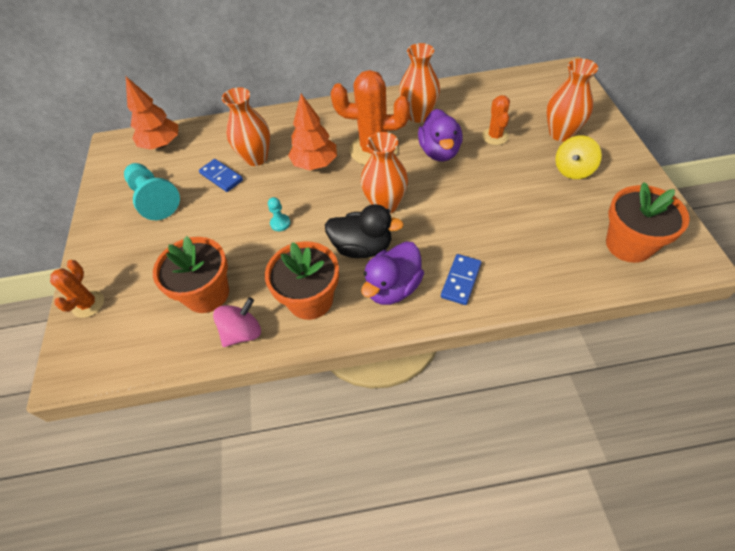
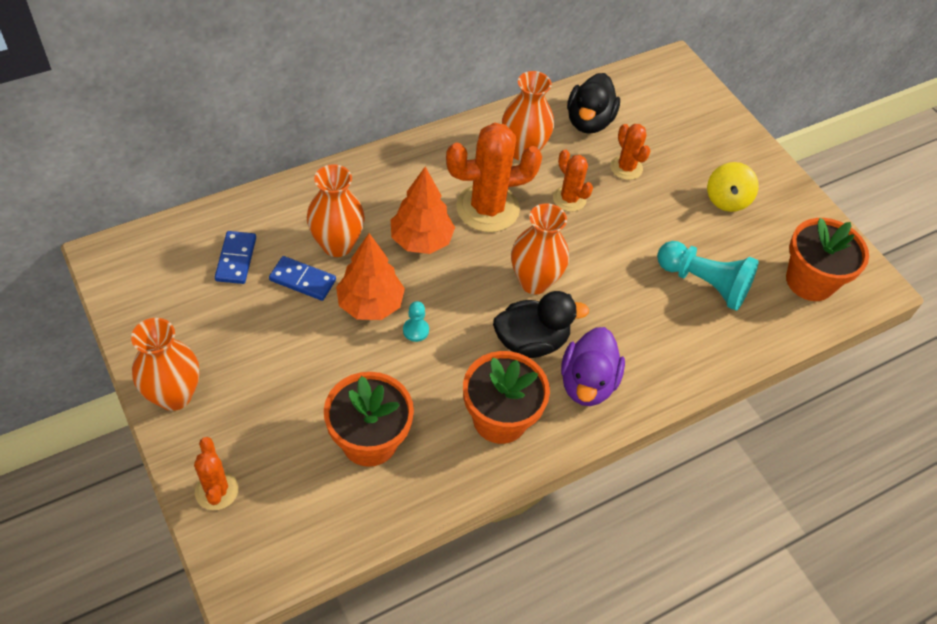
camera: 30 degrees left, 0 degrees up
(154, 199) = (224, 329): turquoise pawn -> turquoise pawn (704, 283)
(162, 144) = (186, 245): orange tree -> orange tree (370, 304)
(242, 332) = (439, 477): pink spinning top -> none
(439, 152) = (569, 199): purple duck -> orange cactus
(461, 280) = (657, 358): blue domino -> blue domino (236, 259)
(478, 102) = (589, 121): none -> black duck
(561, 133) = (698, 153): orange vase -> orange vase (174, 395)

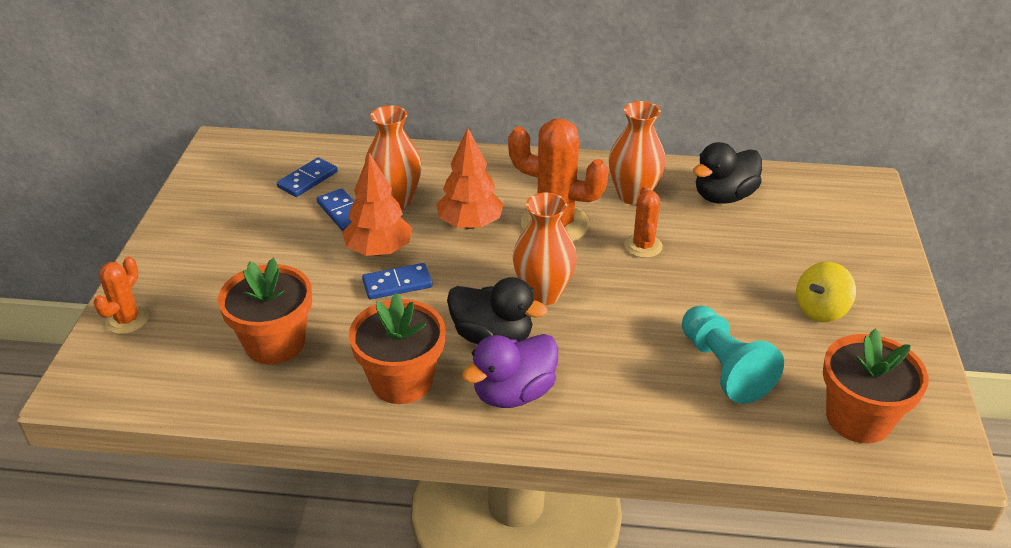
camera: 40 degrees right, 15 degrees down
(174, 395) = (168, 246): orange vase -> none
(416, 330) = (397, 284): turquoise pawn -> blue domino
(626, 168) = (728, 244): orange cactus -> none

